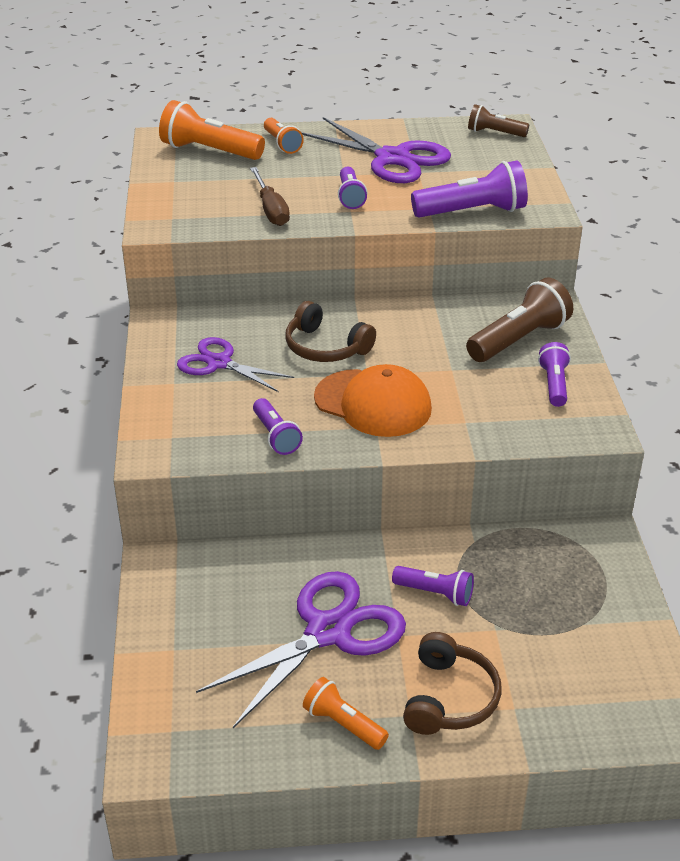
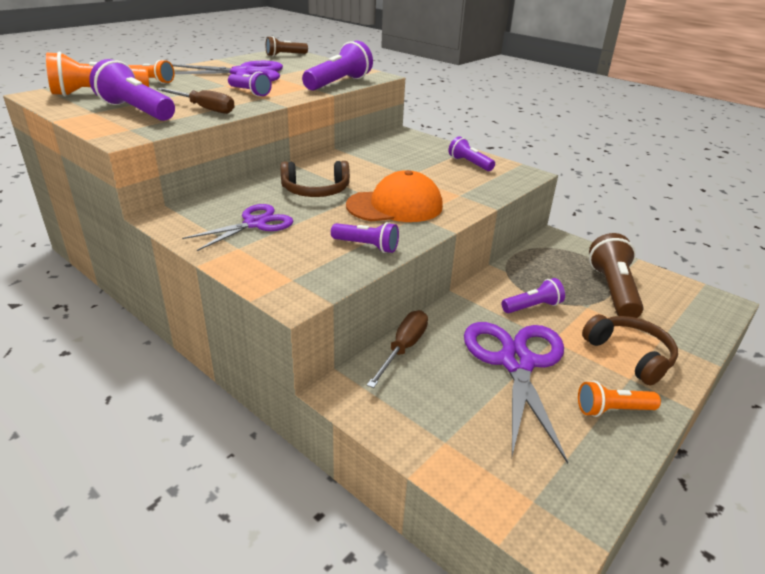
camera: 45 degrees left, 5 degrees down
(208, 192) = (136, 111): none -> purple flashlight
(219, 363) = (255, 224): purple scissors -> purple scissors turned 150 degrees clockwise
(252, 557) = (403, 348): none -> brown screwdriver
(518, 340) = (417, 152): brown flashlight -> brown flashlight (613, 290)

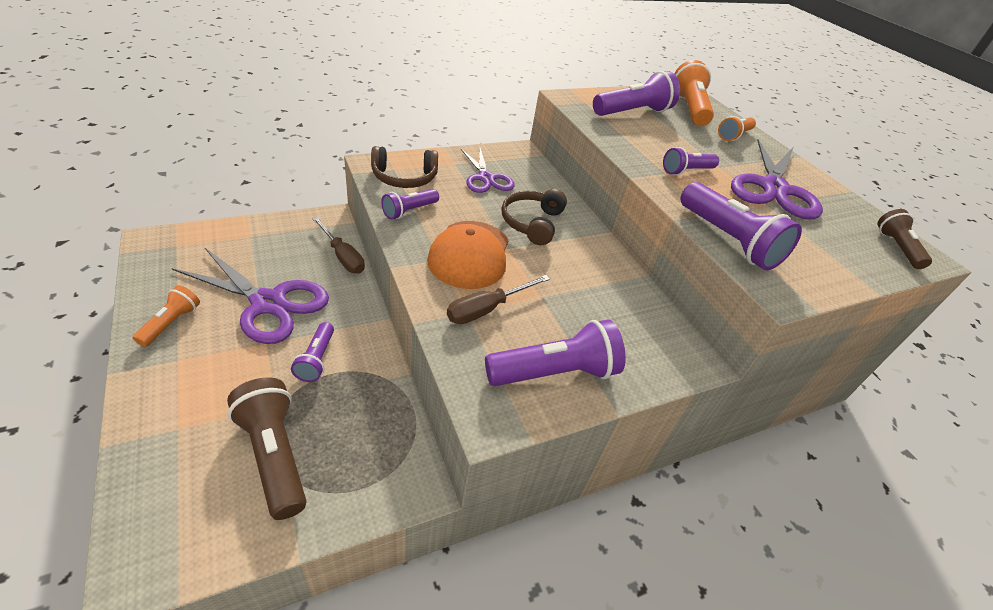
camera: 110 degrees right, 10 degrees up
(204, 108) = (632, 137): brown screwdriver -> brown screwdriver (487, 309)
(469, 163) = (554, 373): purple flashlight -> purple flashlight, size x1.70
(613, 290) = (274, 455): brown flashlight -> brown flashlight turned 150 degrees counterclockwise
(630, 355) = (193, 382): brown headphones -> brown headphones (404, 178)

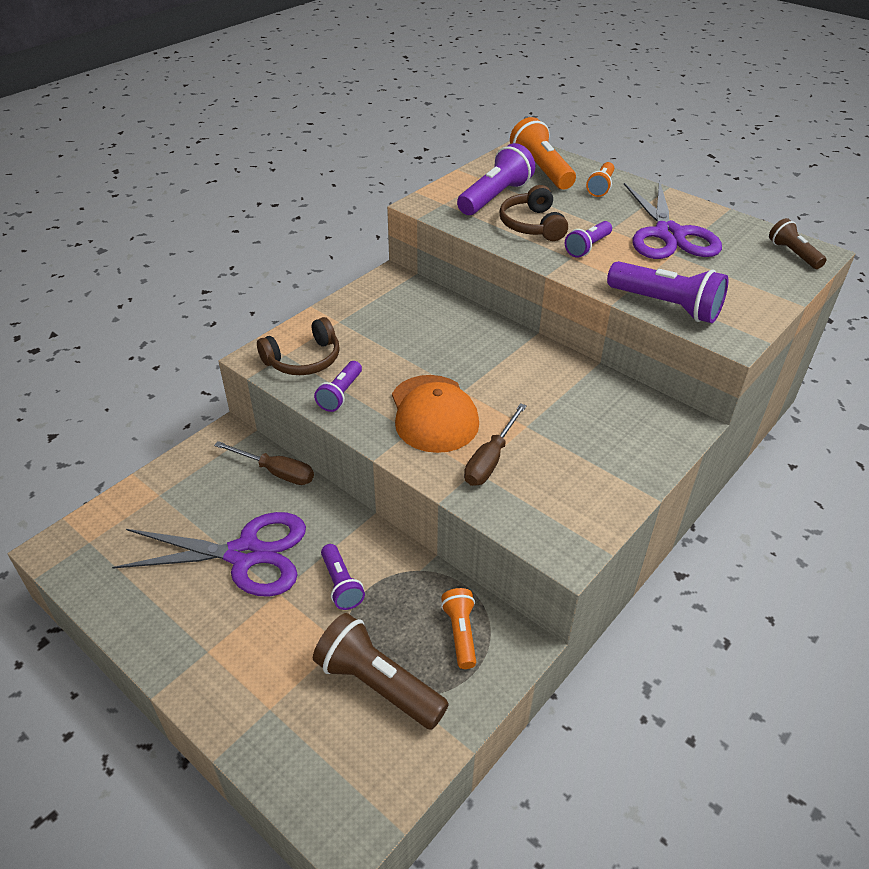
camera: 20 degrees left, 0 degrees up
(171, 323) = (166, 621): orange flashlight -> orange flashlight (460, 633)
(486, 178) = (383, 325): purple scissors -> none
(532, 223) = (463, 355): brown headphones -> brown headphones (532, 225)
(554, 373) = (587, 489): purple flashlight -> none

